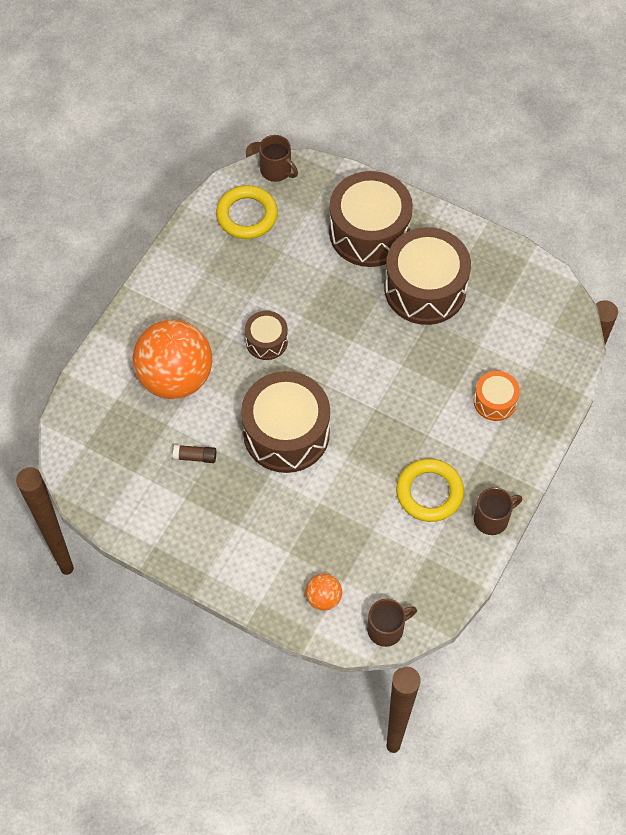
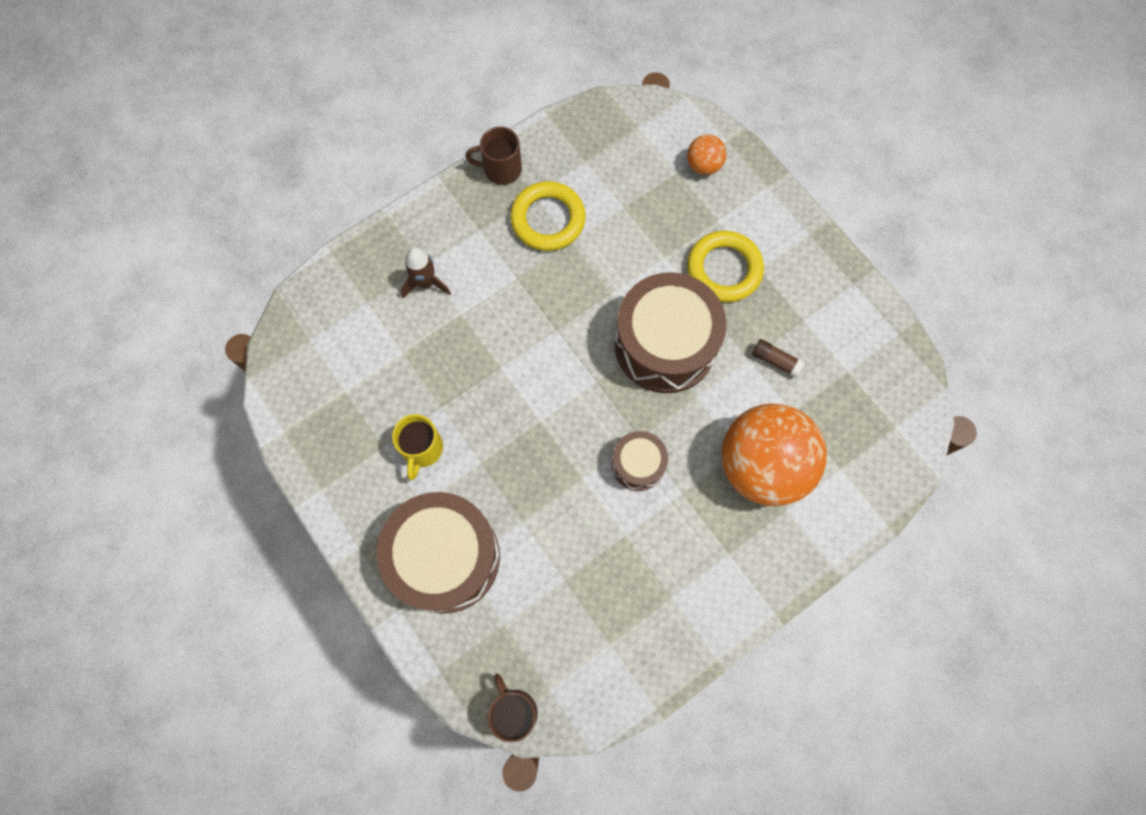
camera: 155 degrees left, 10 degrees up
(247, 215) = (584, 656): yellow ring -> yellow ring (724, 269)
(386, 629) = (657, 114): brown mug -> none
(425, 288) = (422, 449): brown drum -> yellow mug
(495, 401) = (426, 283): orange drum -> brown rocket

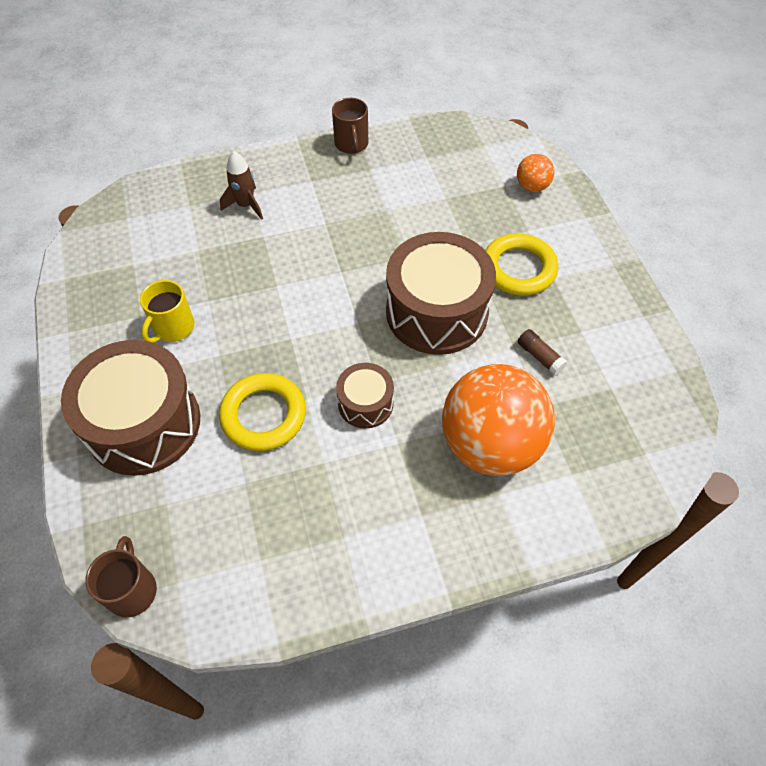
camera: 20 degrees right, 15 degrees down
(501, 169) = (351, 144): brown mug -> brown mug turned 120 degrees counterclockwise
(548, 219) = (374, 189): yellow ring -> yellow ring (263, 415)

